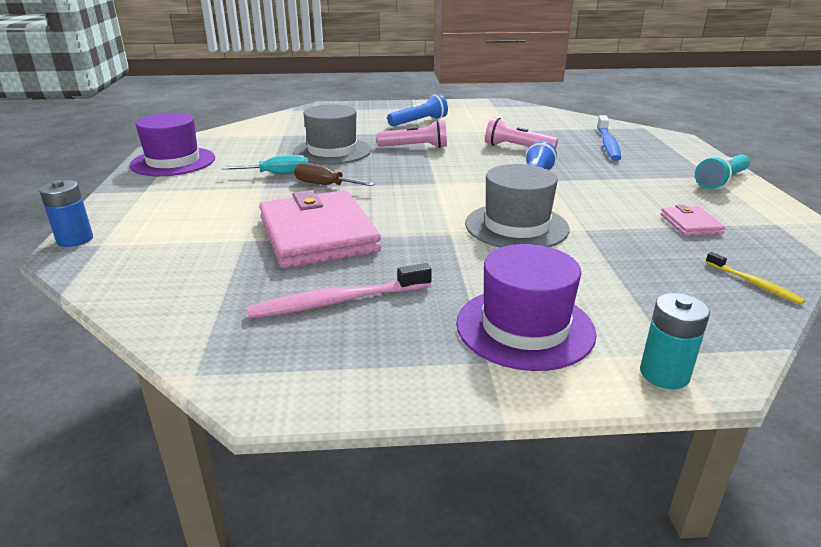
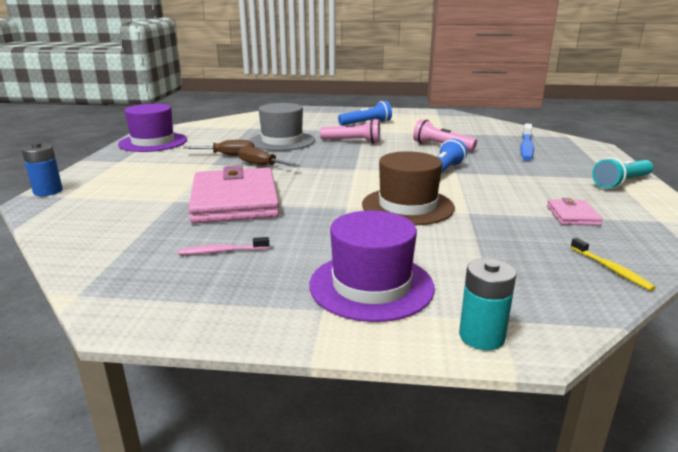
camera: 10 degrees right, 5 degrees down
(278, 174) = (228, 155): turquoise screwdriver -> brown screwdriver
(337, 301) = (222, 251): pink toothbrush -> pink toothbrush, size x0.56
(516, 226) = (407, 206): grey hat -> brown hat

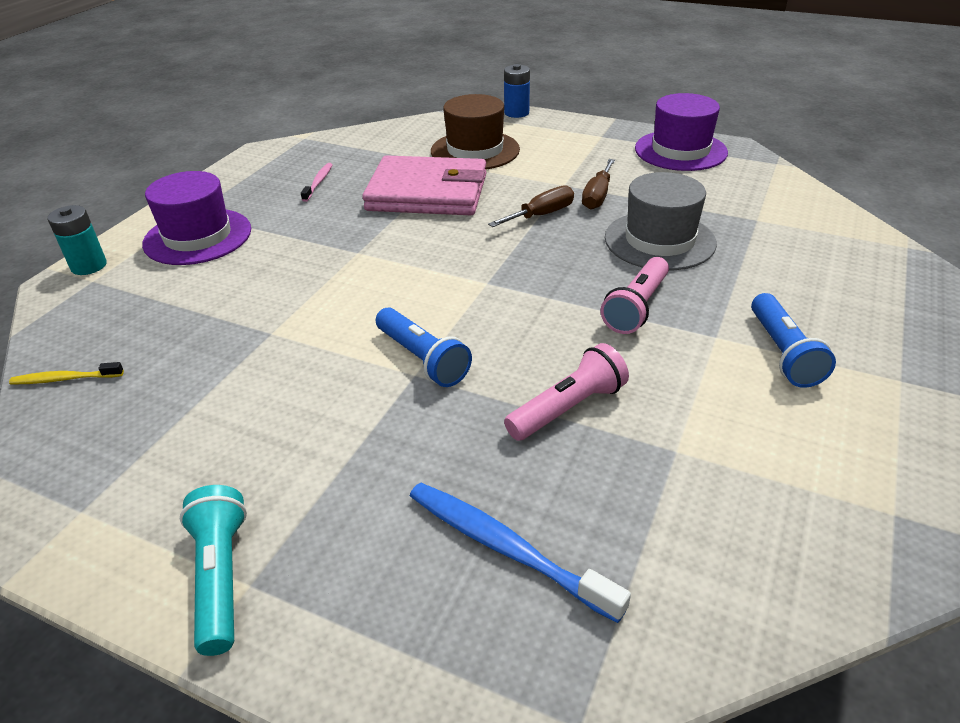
camera: 110 degrees right, 15 degrees up
(407, 206) = (327, 293): brown hat -> brown hat (475, 150)
(572, 215) = (181, 422): pink wallet -> none

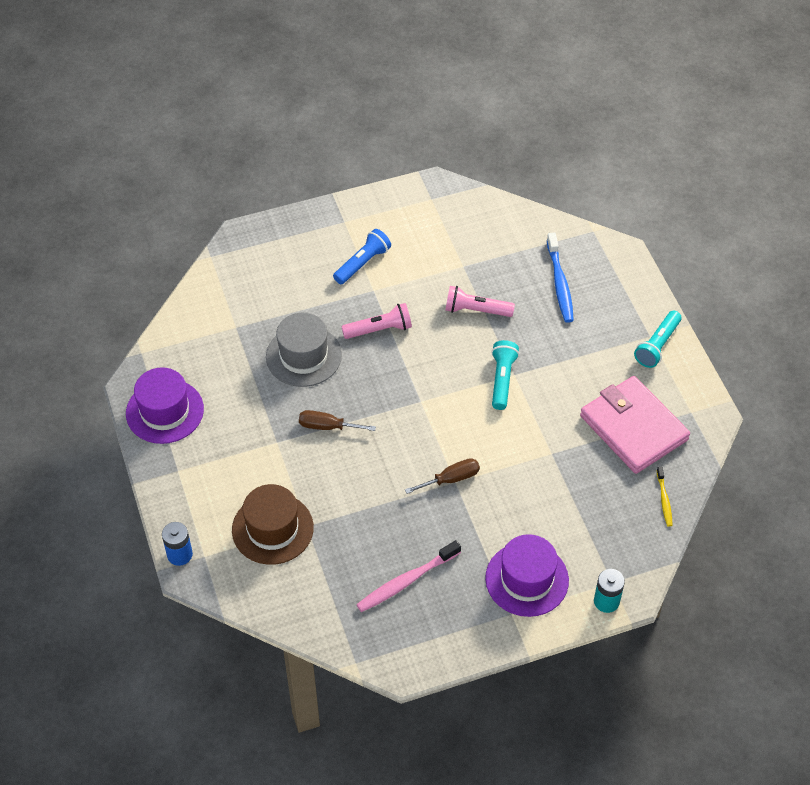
camera: 135 degrees left, 15 degrees up
(65, 379) = (664, 500): yellow toothbrush -> yellow toothbrush turned 45 degrees clockwise
(318, 182) = (406, 581): pink toothbrush -> pink toothbrush, size x1.78
(422, 359) = (502, 380): blue flashlight -> turquoise flashlight
(427, 192) = (358, 506): pink wallet -> pink wallet (633, 428)
(597, 196) = (276, 415): brown screwdriver -> brown screwdriver (451, 479)

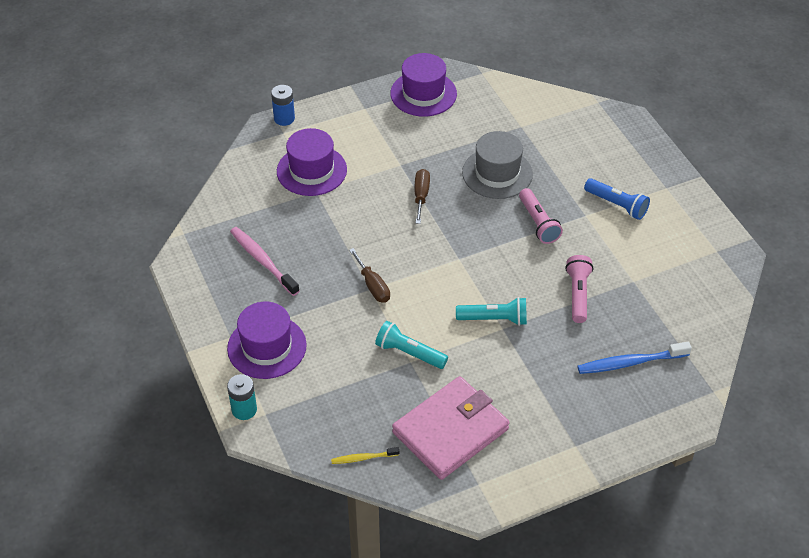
camera: 85 degrees right, 5 degrees down
(272, 529) = (311, 170): brown hat -> purple hat
(657, 345) = (563, 452): turquoise flashlight -> turquoise flashlight (409, 353)

